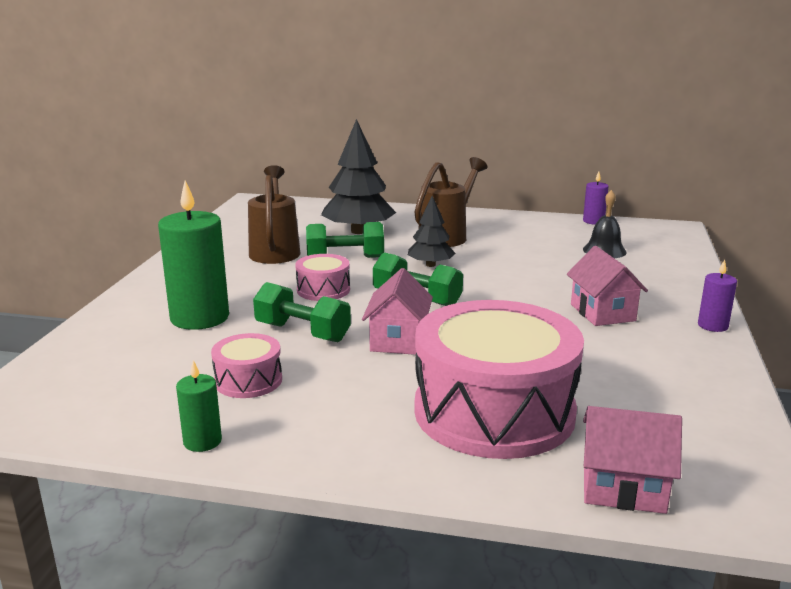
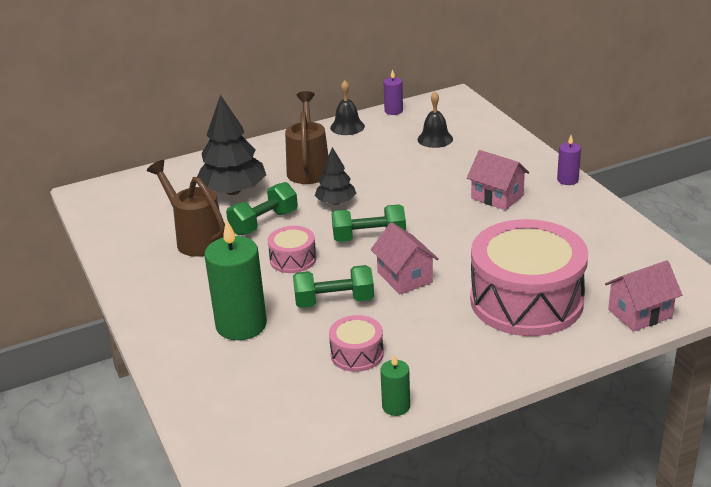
camera: 35 degrees left, 10 degrees up
(530, 220) = (347, 127): none -> black bell

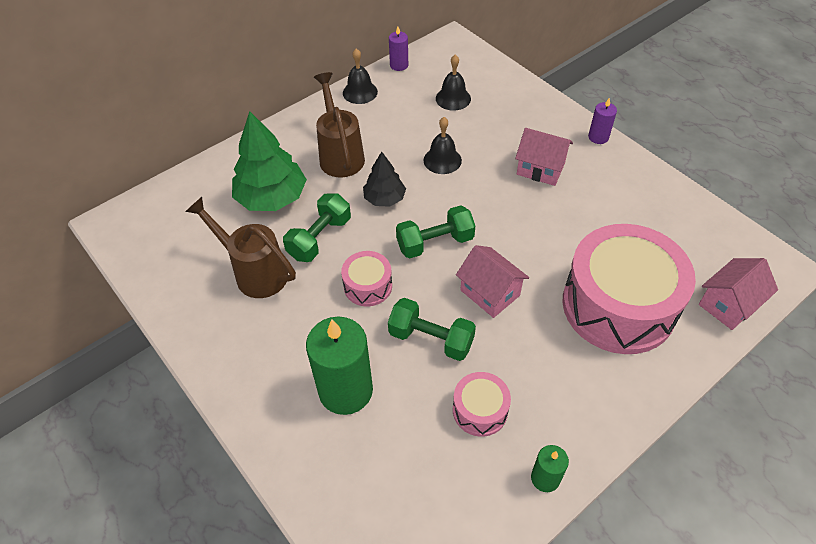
camera: 15 degrees left, 20 degrees up
(233, 191) = (271, 197): black tree -> green tree
(334, 301) = (431, 339): green dumbbell -> green dumbbell turned 45 degrees clockwise
(403, 181) = (442, 160): none -> black bell

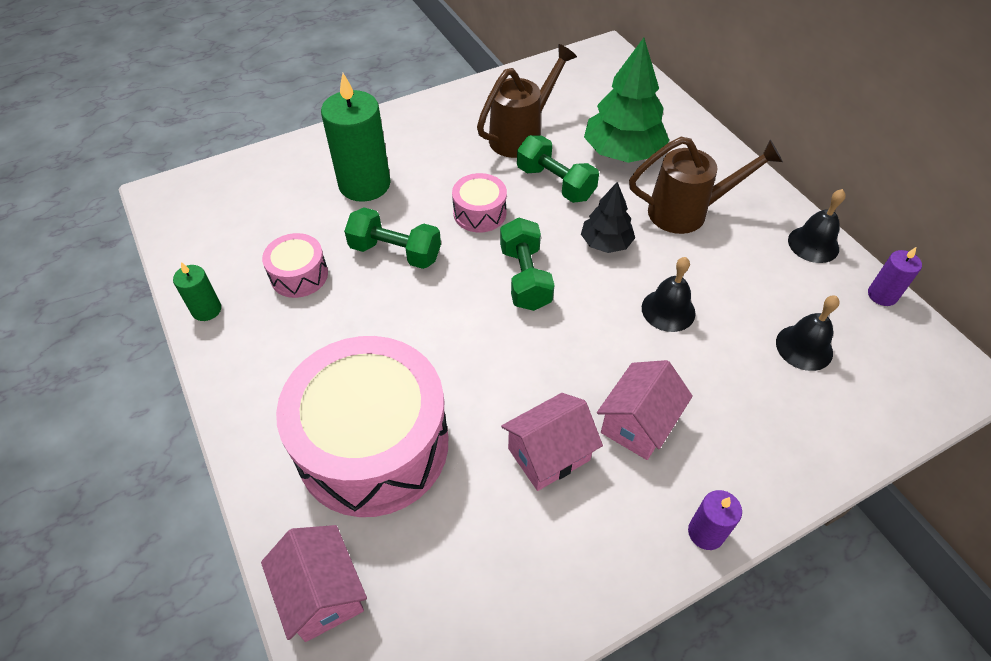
camera: 100 degrees right, 0 degrees up
(431, 339) = (395, 252): green dumbbell -> green dumbbell turned 75 degrees clockwise
(490, 293) = (437, 314): pink house -> pink house (549, 454)

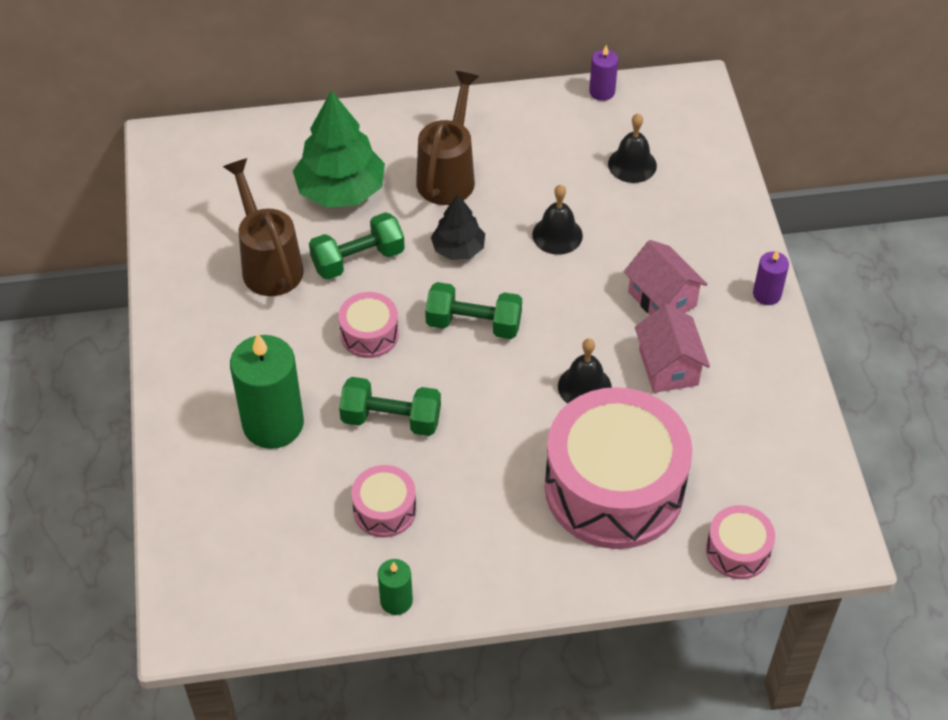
camera: 70 degrees left, 0 degrees up
(322, 593) = (737, 550): pink house -> pink drum
(395, 252) = (391, 419): green dumbbell -> green dumbbell turned 60 degrees clockwise
(813, 244) = (528, 107): black bell -> black bell (584, 387)

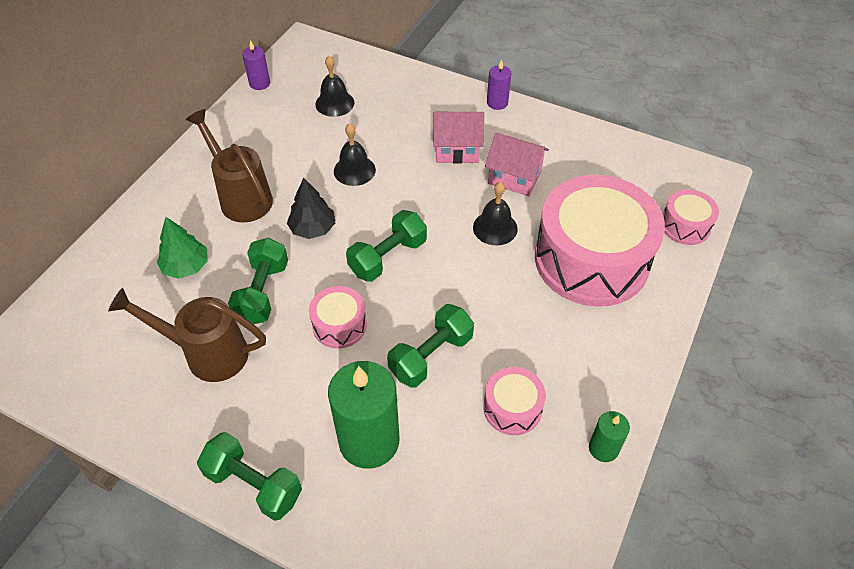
camera: 55 degrees left, 0 degrees up
(179, 372) = (254, 484): none -> green dumbbell
(340, 190) = (186, 266): green tree -> green tree, size x0.58

